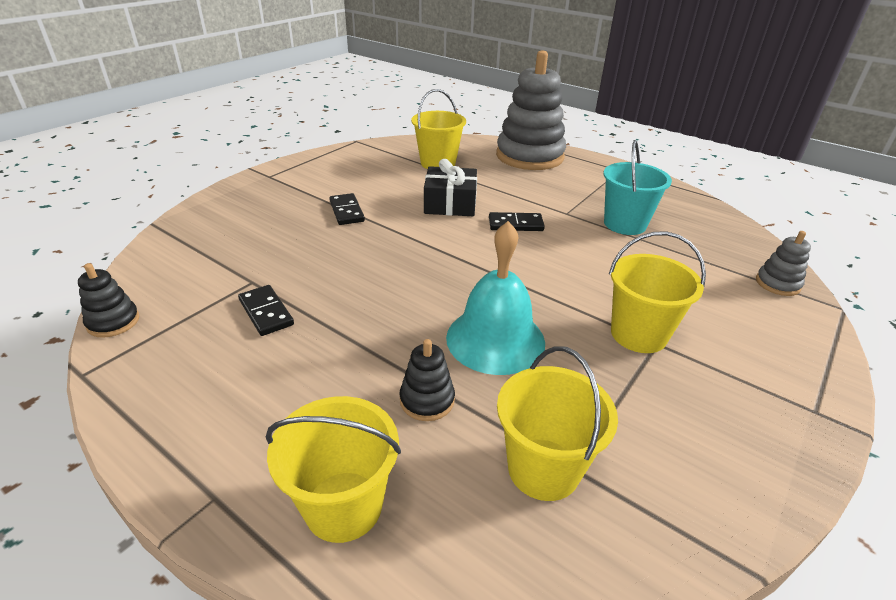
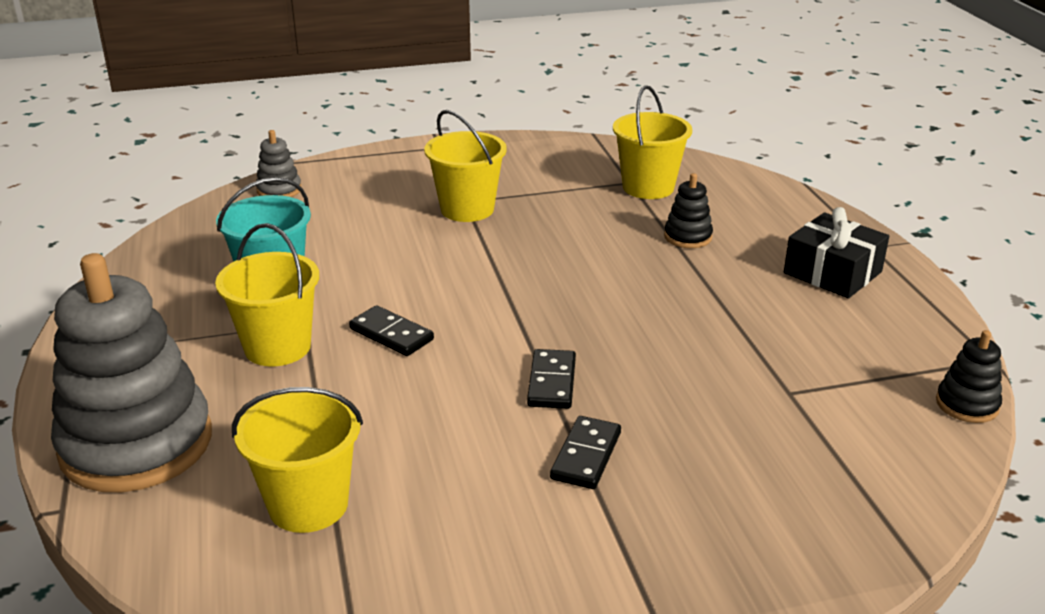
camera: 140 degrees left, 5 degrees down
(266, 312) = (787, 349): black domino -> black domino (551, 382)
(343, 506) = (787, 216): yellow bucket -> yellow bucket (277, 347)
(450, 204) = (422, 402): black gift -> black gift (832, 272)
(495, 339) = (587, 248): turquoise bell -> none

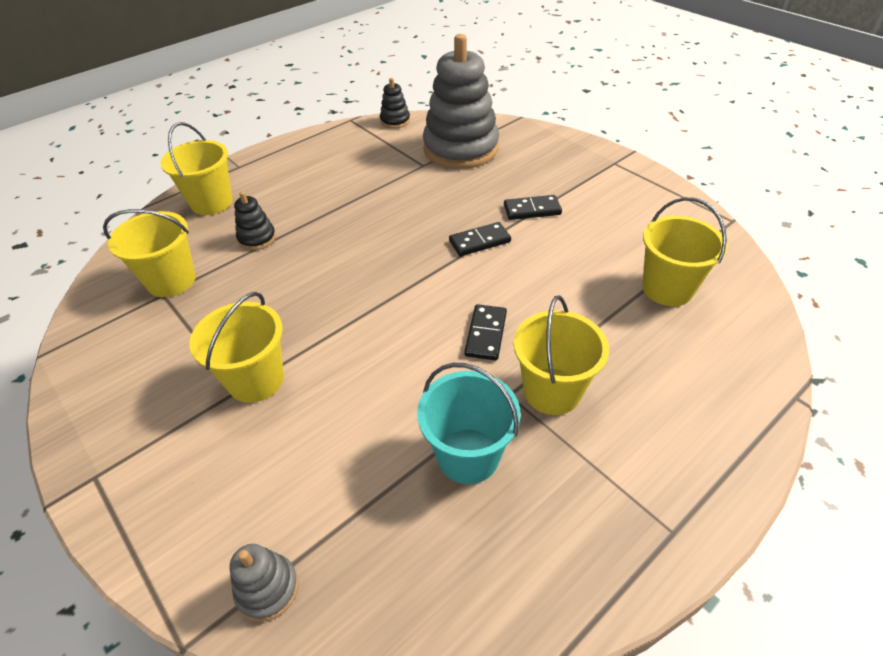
camera: 115 degrees left, 15 degrees up
(136, 444) = (714, 402): grey stacking toy -> grey stacking toy (460, 149)
(788, 220) = (211, 202): none -> yellow bucket
(832, 272) = (281, 174): black gift -> none

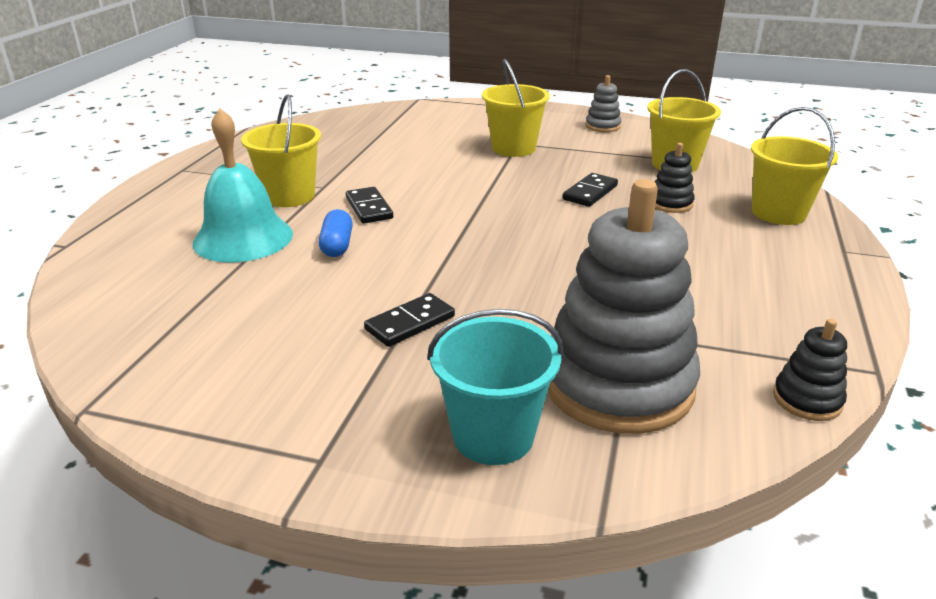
camera: 145 degrees right, 15 degrees down
(267, 589) = (400, 112): grey stacking toy -> grey stacking toy (602, 126)
(468, 455) = (332, 160): turquoise bucket -> turquoise bucket (493, 436)
(479, 241) = (443, 268): black domino -> black domino (590, 192)
(540, 294) = (337, 245): none -> blue capsule
(617, 337) = (243, 238): none -> turquoise bell
(667, 288) = (193, 289): yellow bucket -> none

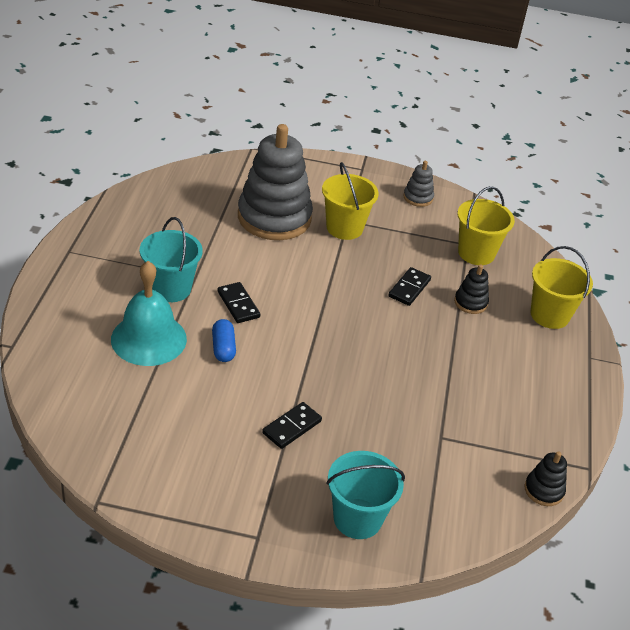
camera: 10 degrees left, 10 degrees up
(289, 196) = (170, 288): yellow bucket -> turquoise bucket
(617, 384) = (431, 479): grey stacking toy -> grey stacking toy (274, 217)

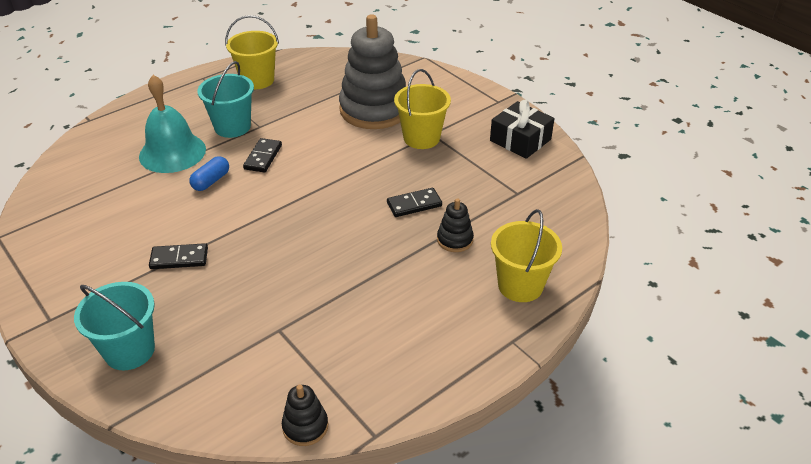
camera: 45 degrees right, 0 degrees up
(418, 197) = (520, 140): grey stacking toy -> black gift
(476, 253) = (516, 203): yellow bucket -> yellow bucket (257, 80)

